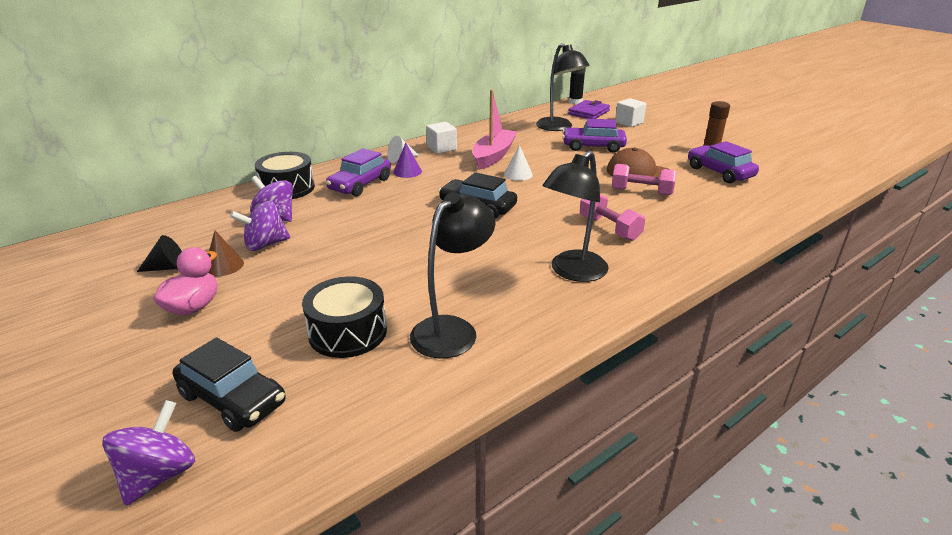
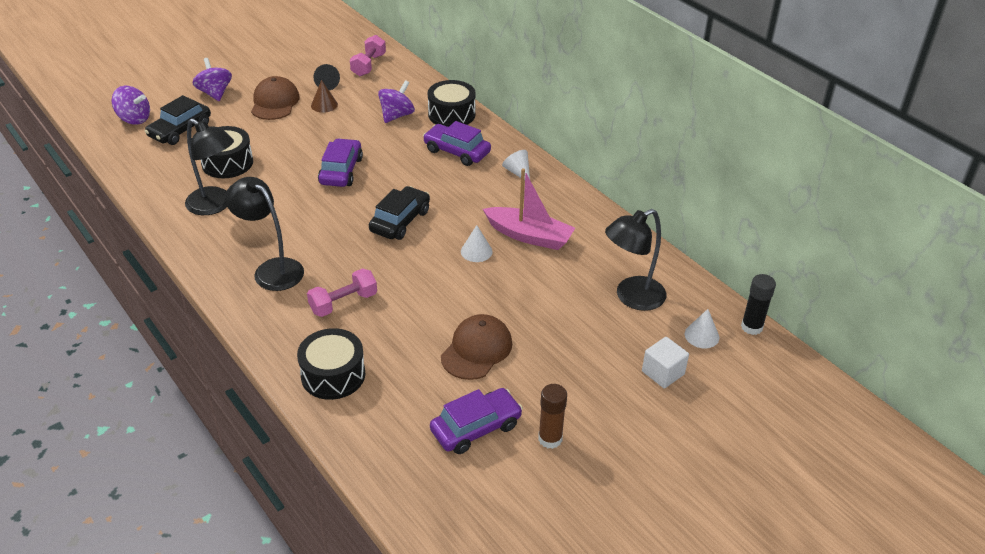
camera: 90 degrees right, 10 degrees up
(193, 307) = (275, 102): pink duck -> brown cap
(265, 244) = (351, 117): purple spinning top -> purple spinning top (215, 93)
(407, 171) = (486, 177): purple cone -> none
(441, 148) = (551, 199): white cube -> none
(589, 112) = (701, 335): purple wallet -> white cone
(593, 146) = (562, 321): purple car -> purple car (341, 171)
(641, 192) = (424, 341): pink dumbbell -> pink dumbbell (368, 65)
(705, 227) = (333, 375): none -> black drum

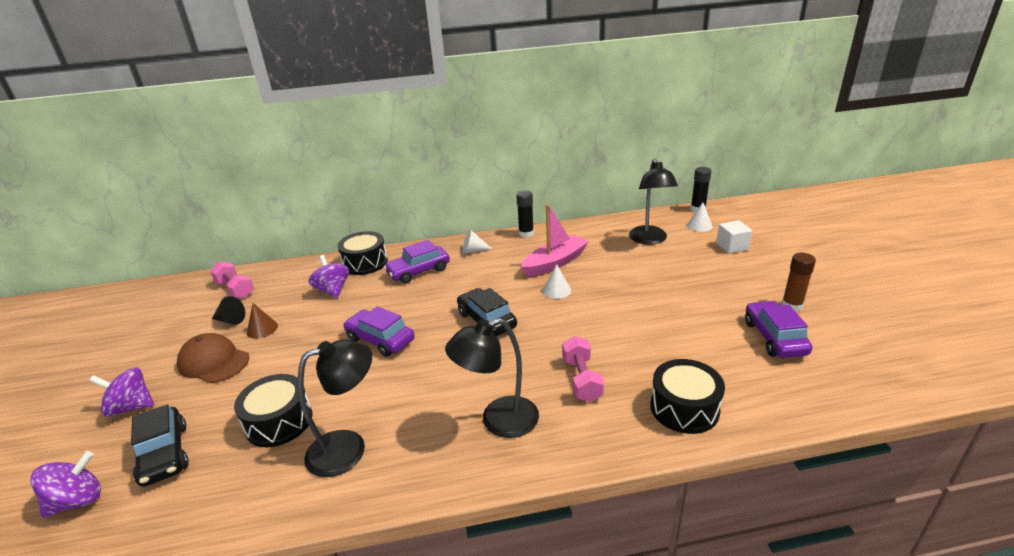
camera: 60 degrees left, 10 degrees down
(476, 350) = (680, 317): brown cap -> none
(579, 197) = (526, 233): none -> black glue stick

